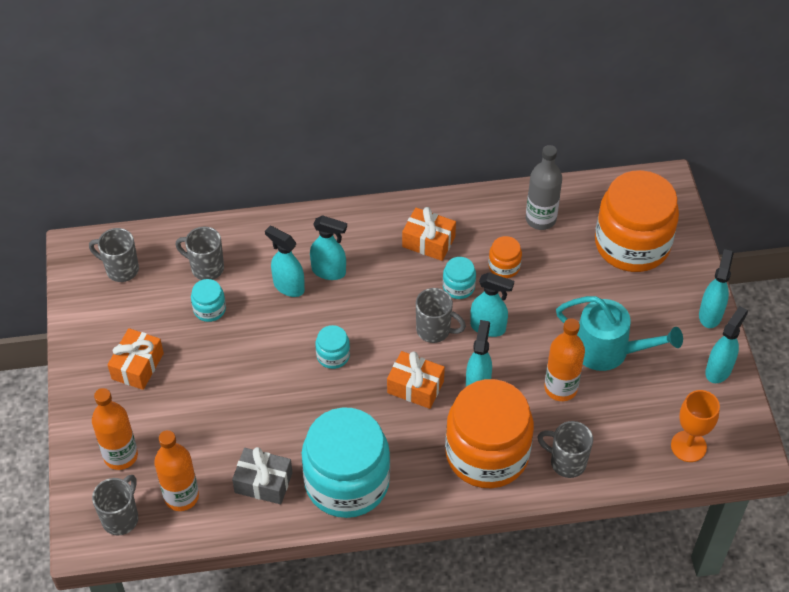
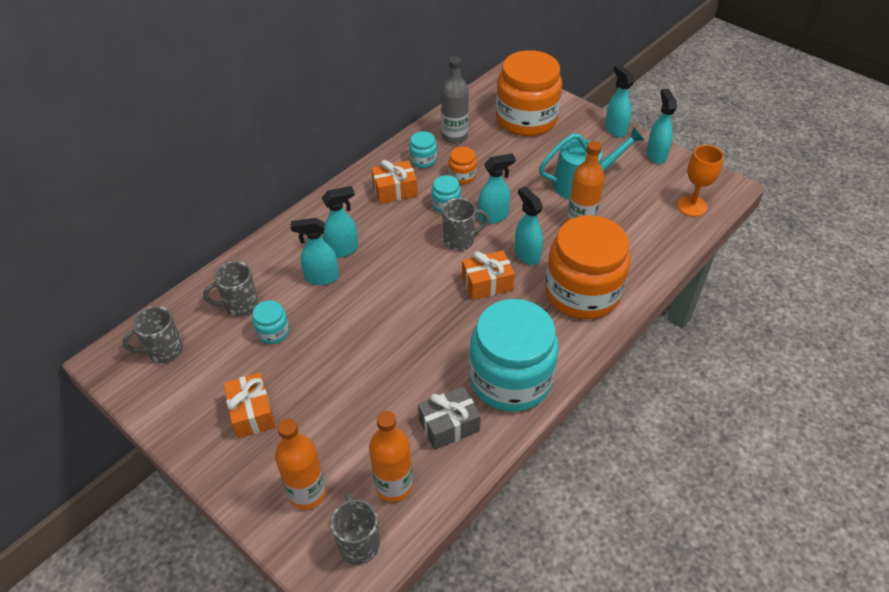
camera: 40 degrees left, 5 degrees down
(333, 355) = (405, 301): turquoise jar -> turquoise jar (423, 160)
(566, 462) = (636, 263): grey mug -> none

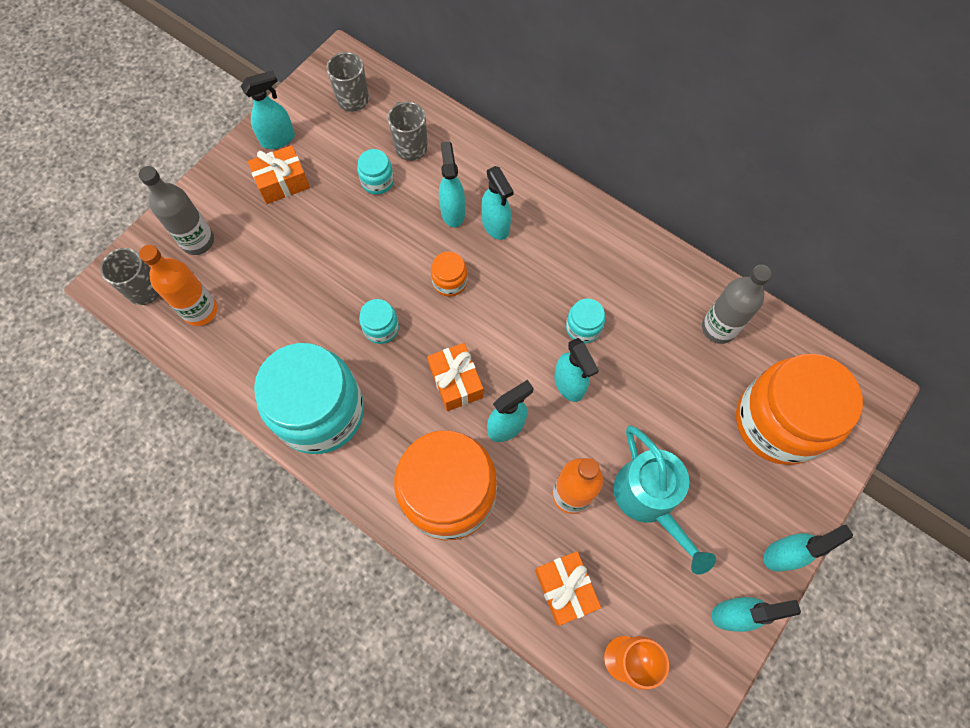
camera: 85 degrees right, 20 degrees up
(194, 418) = (278, 139): none -> turquoise spray bottle
(307, 493) = (198, 241): orange bottle -> grey bottle
(395, 190) = (601, 267): orange gift -> orange gift (565, 589)
(423, 160) = (663, 294): turquoise jar -> turquoise jar (381, 328)
(449, 425) = (264, 354): grey gift -> none
(460, 240) = (523, 348): grey mug -> none
(462, 176) = (641, 343): orange jar -> orange jar (450, 281)

